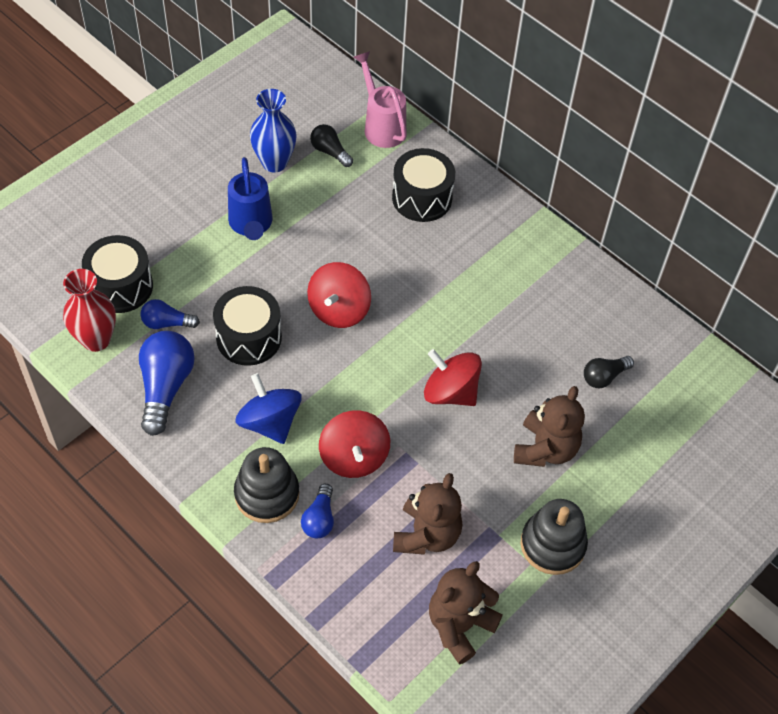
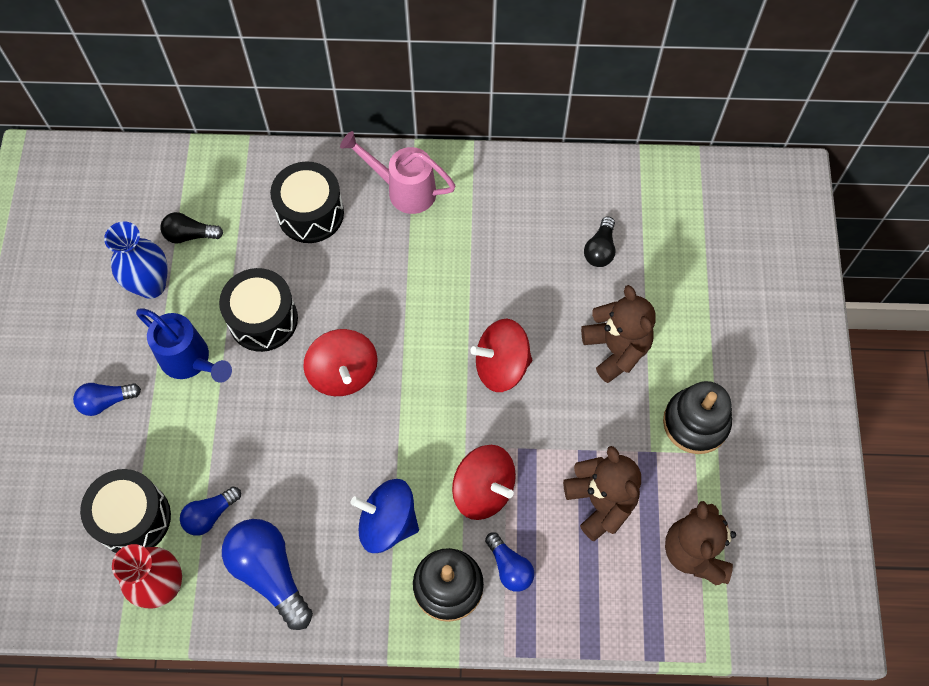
camera: 40 degrees left, 10 degrees up
(176, 207) = (106, 401): none -> blue light bulb
(249, 337) = (294, 464): black drum -> black drum (263, 319)
(381, 126) = (210, 174): pink watering can -> pink watering can (403, 190)

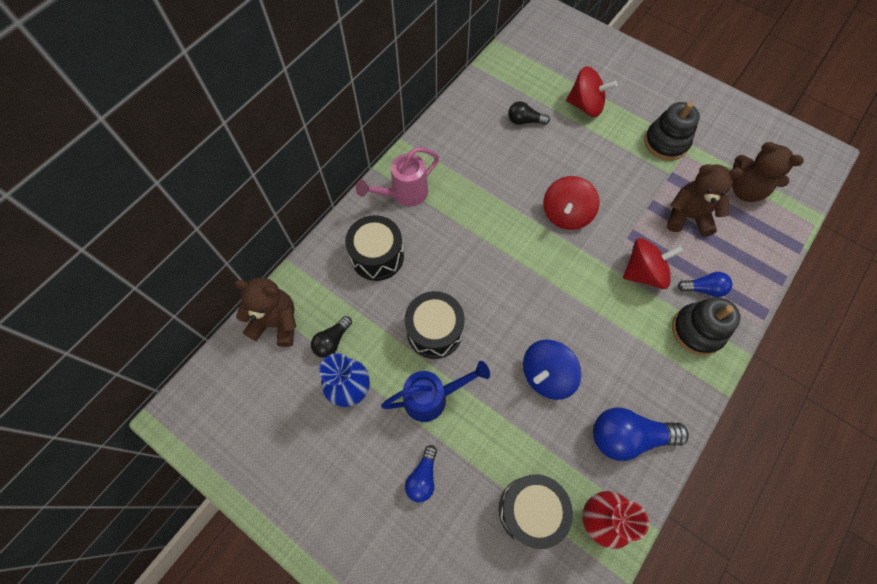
camera: 55 degrees left, 0 degrees up
(210, 515) = (560, 452): blue light bulb -> none
(343, 373) = (510, 305): red spinning top -> red spinning top (585, 106)
(387, 523) = (634, 340): blue spinning top -> blue spinning top (546, 375)
(600, 249) = (524, 121): black light bulb -> black light bulb turned 135 degrees clockwise
(616, 349) = (594, 151): brown teddy bear -> brown teddy bear (277, 322)

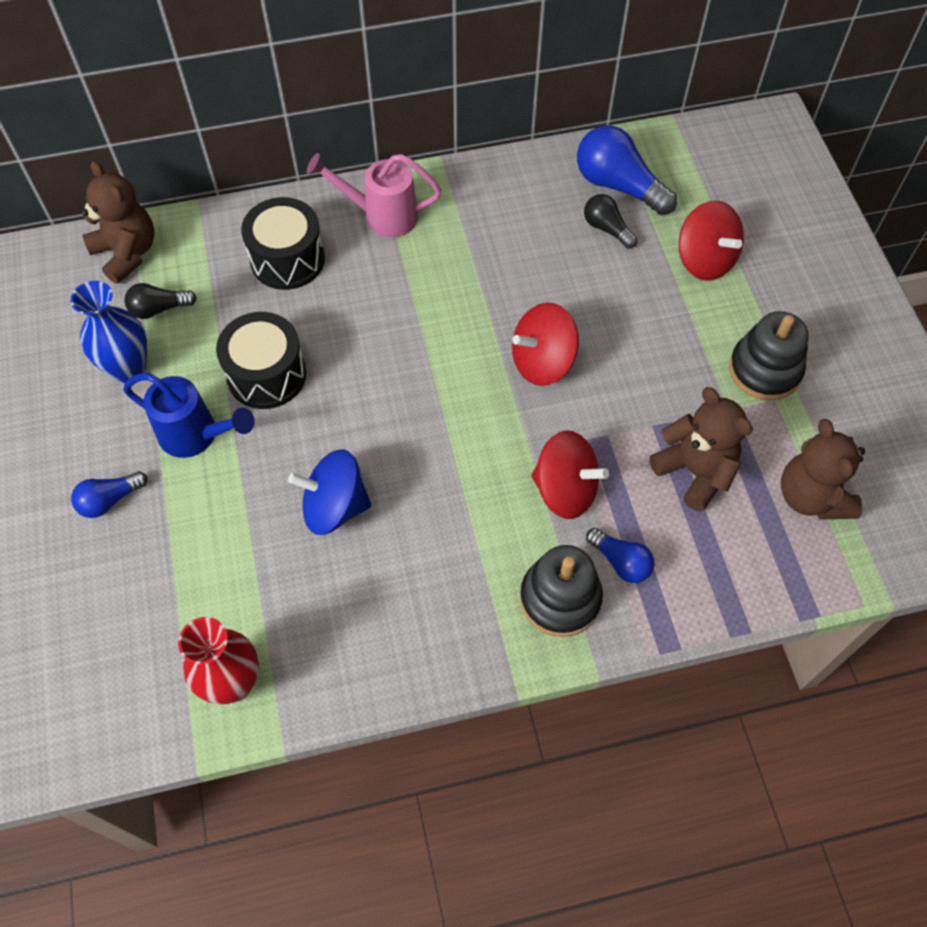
camera: 40 degrees right, 5 degrees down
(530, 510) = (176, 617): black drum -> none
(628, 436) = (354, 636): blue light bulb -> blue light bulb (618, 185)

